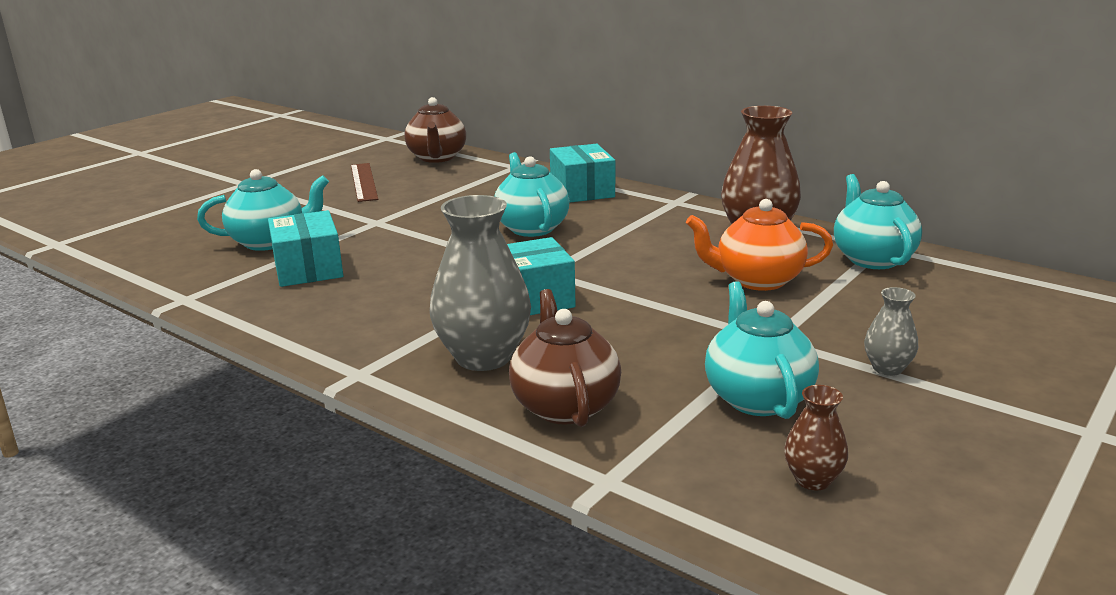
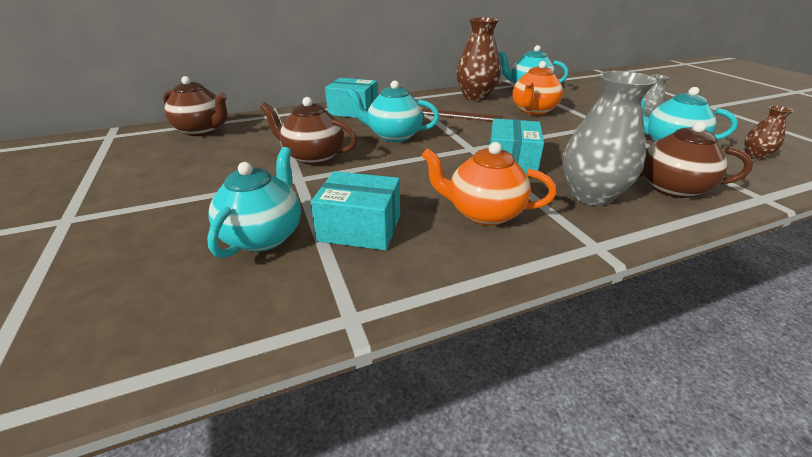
camera: 60 degrees left, 10 degrees up
(363, 182) = (195, 165): brown ruler -> brown ruler (457, 115)
(382, 310) = (483, 213): none -> orange teapot
(430, 212) = (313, 157): none -> brown teapot

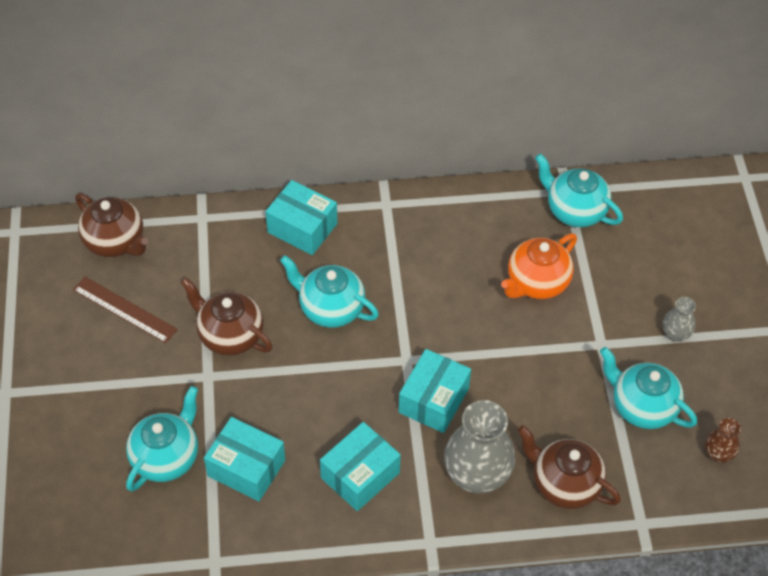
camera: 15 degrees right, 20 degrees up
(457, 115) = (430, 272): brown ruler -> brown ruler (124, 309)
(476, 96) = (483, 220): brown vase -> none
(483, 213) = (360, 475): orange teapot -> turquoise box

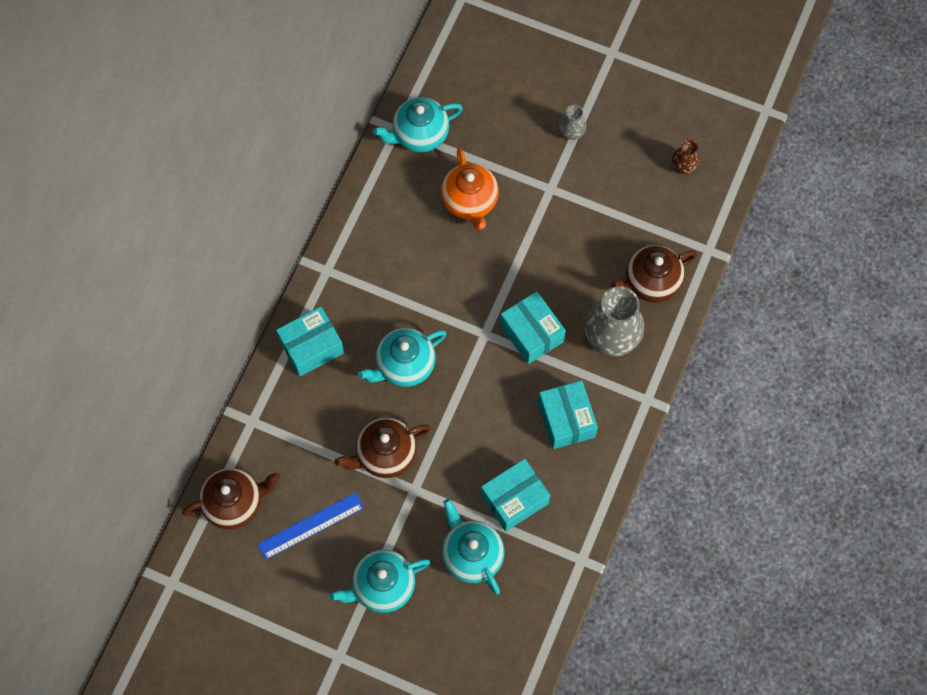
camera: 60 degrees left, 15 degrees up
(124, 309) = (311, 526): brown ruler -> blue ruler
(642, 407) = (618, 193): turquoise teapot -> turquoise teapot (382, 586)

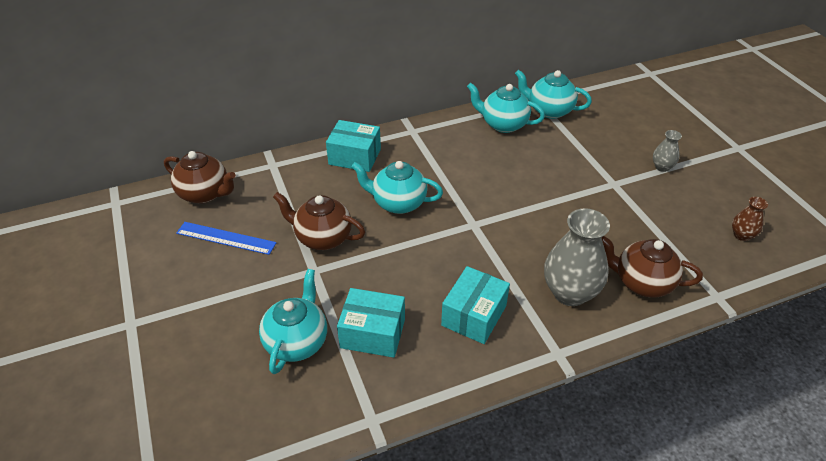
camera: 45 degrees right, 25 degrees down
(382, 586) = (215, 308): turquoise teapot -> turquoise teapot (503, 124)
(470, 202) = (546, 156): orange teapot -> none
(531, 333) = (508, 247): turquoise box -> none

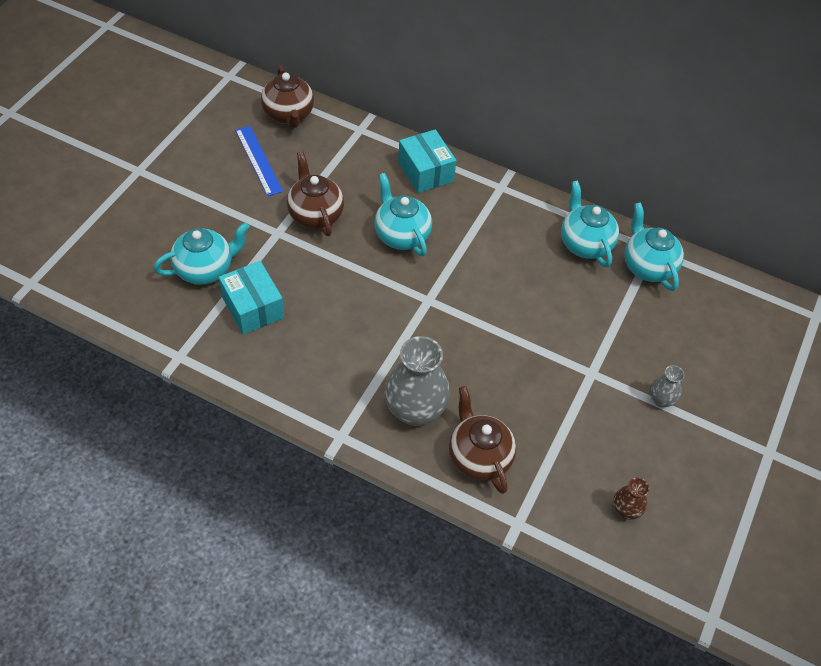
camera: 45 degrees right, 10 degrees up
(474, 315) = (328, 359): turquoise box -> none

